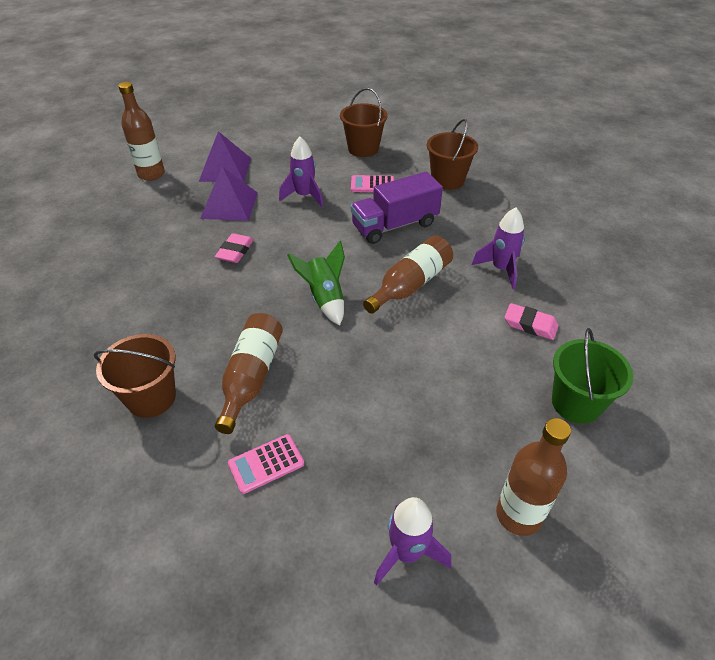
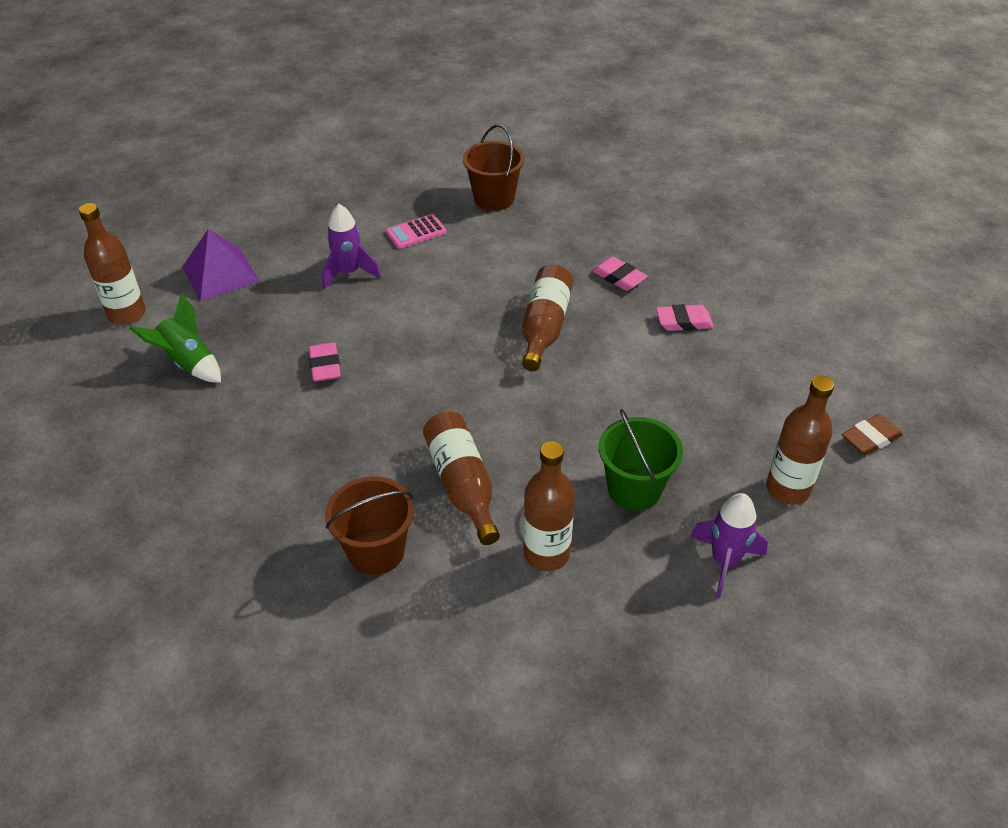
camera: 30 degrees left, 0 degrees up
(229, 205) = (268, 316): purple pyramid -> none
(266, 464) = (546, 553): pink calculator -> brown bottle
(324, 298) = (469, 376): green rocket -> green rocket (188, 363)
(363, 149) = (369, 192): brown bucket -> none
(395, 225) = (478, 270): purple truck -> none
(501, 269) = (619, 277): purple rocket -> pink eraser
(576, 403) = (770, 376): green bucket -> green bucket (634, 489)
(640, 507) = (870, 438): none -> brown eraser

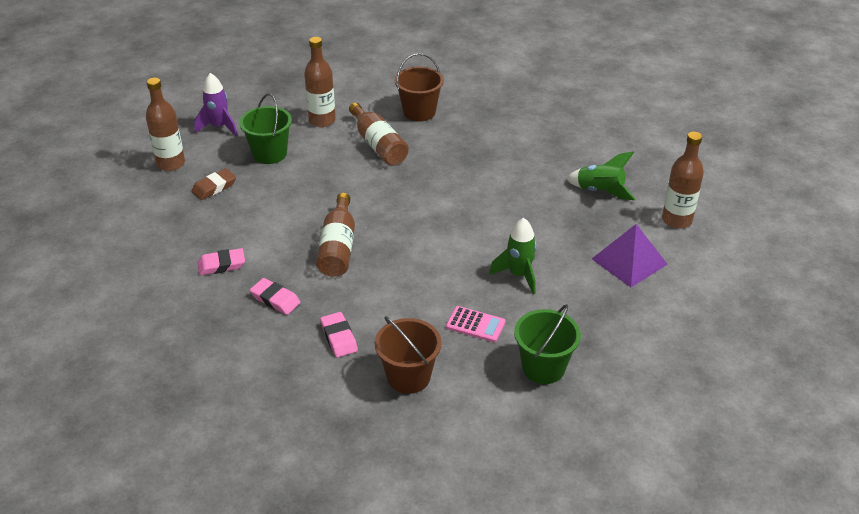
camera: 170 degrees right, 5 degrees down
(325, 366) = (499, 200): pink eraser -> pink eraser (339, 337)
(349, 273) = (519, 275): purple rocket -> green rocket
(369, 193) = (543, 367): none -> green bucket
(416, 232) = (475, 324): pink calculator -> pink calculator turned 60 degrees clockwise
(870, 438) = (102, 197): brown eraser -> brown eraser (214, 187)

